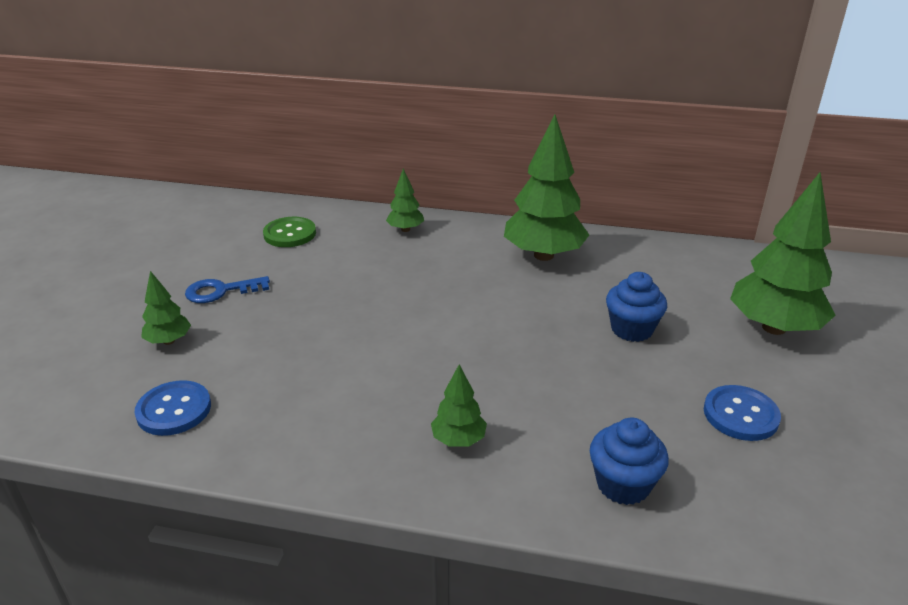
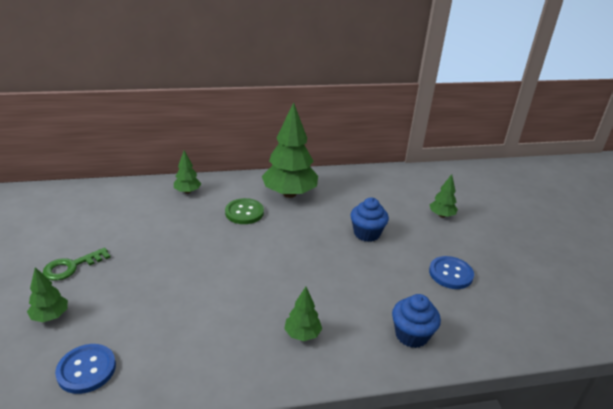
camera: 25 degrees left, 0 degrees up
(221, 291) = (71, 266): blue key -> green key
(290, 234) = (102, 210): green button -> green button (244, 212)
(774, 327) = (441, 215): green tree -> green tree, size x0.48

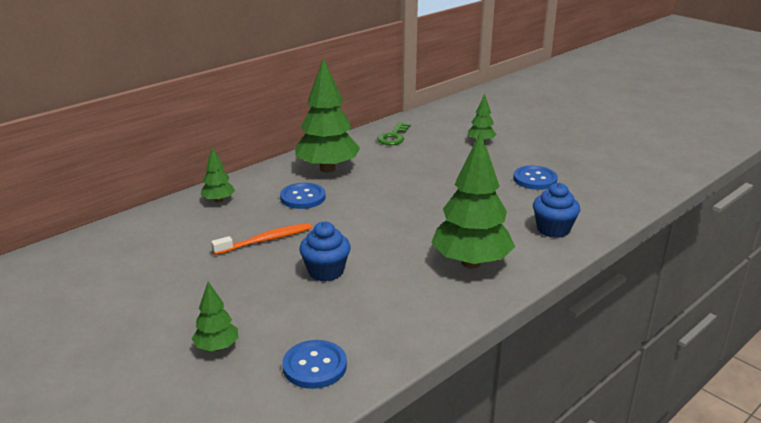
camera: 30 degrees left, 5 degrees down
(71, 266) = (179, 303): green key -> green key (393, 137)
(179, 239) = (266, 240): none -> orange toothbrush
(244, 212) = (303, 197): green button -> blue button
(302, 334) = (471, 263): green tree -> green tree, size x2.08
(367, 233) = (436, 175): blue cupcake -> blue cupcake (326, 271)

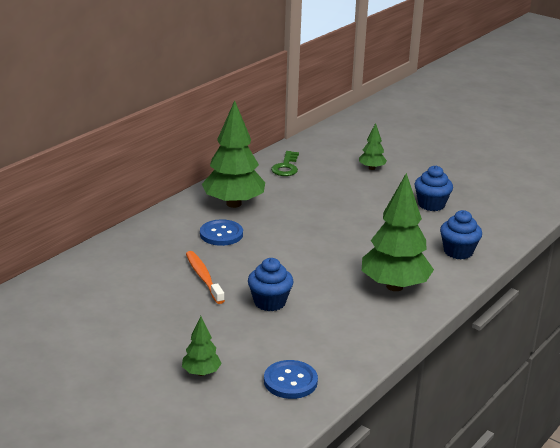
camera: 10 degrees left, 0 degrees up
(218, 200) = (141, 241): green tree -> none
(266, 240) = (203, 277): orange toothbrush -> orange toothbrush turned 75 degrees counterclockwise
(535, 179) = (431, 204): blue button -> blue cupcake

